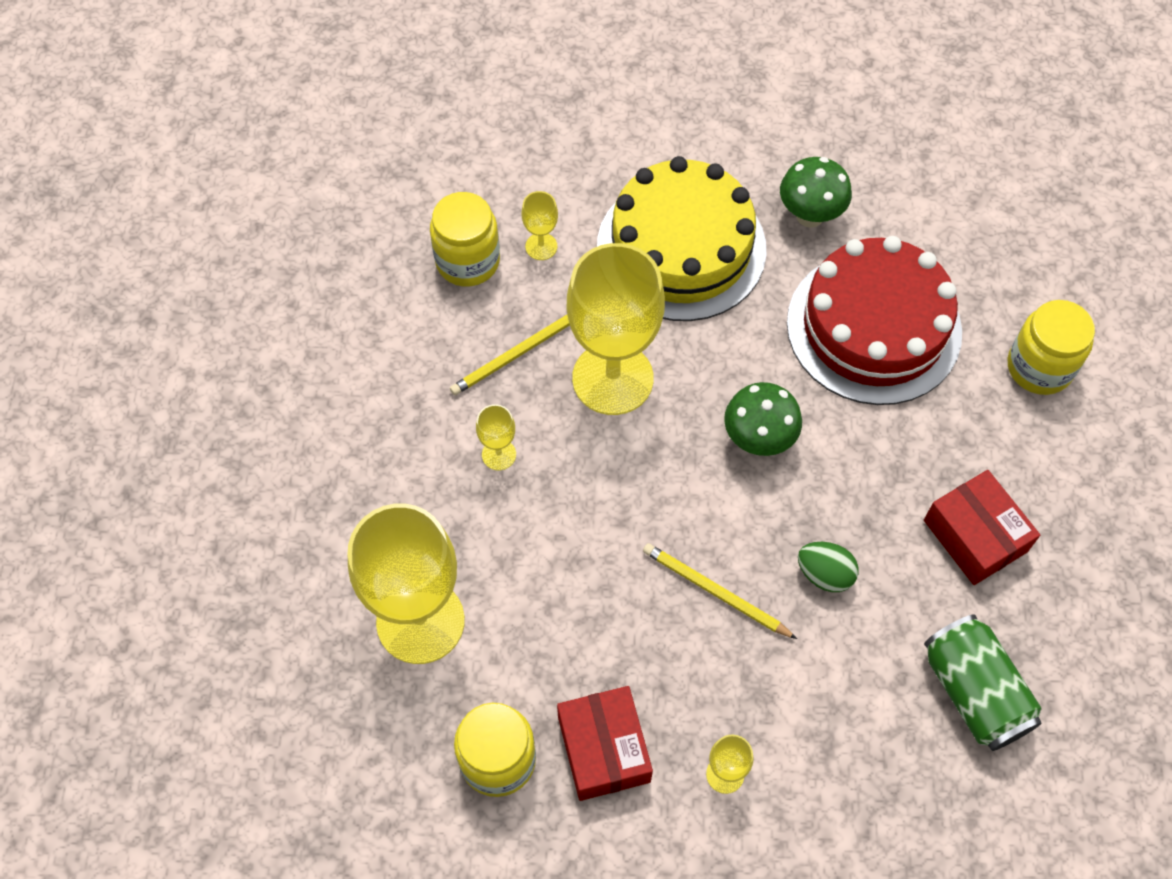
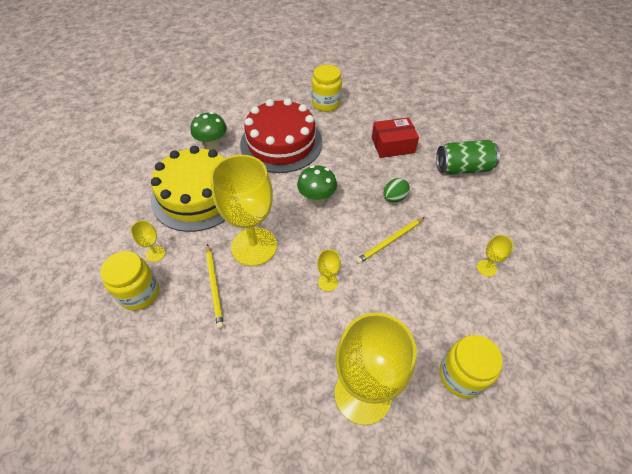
camera: 70 degrees left, 10 degrees down
(499, 454) = (272, 315): yellow goblet -> yellow goblet (328, 282)
(604, 749) = (464, 318): red box -> none

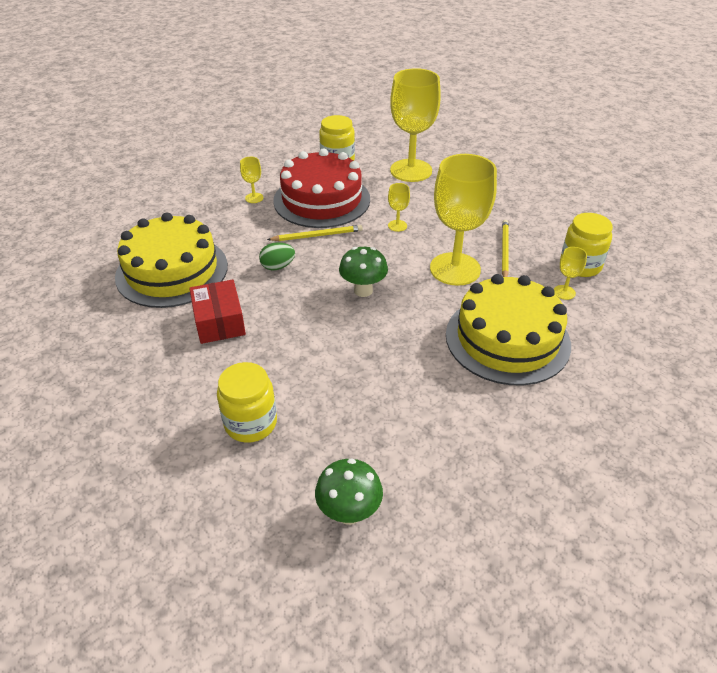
camera: 155 degrees left, 10 degrees down
(212, 145) = (470, 407): green mushroom -> green mushroom (349, 513)
(281, 143) = (365, 375): red cake -> red cake (322, 200)
(393, 145) = (219, 322): red box -> red box turned 60 degrees clockwise
(462, 168) = (172, 271): green can -> yellow cake

